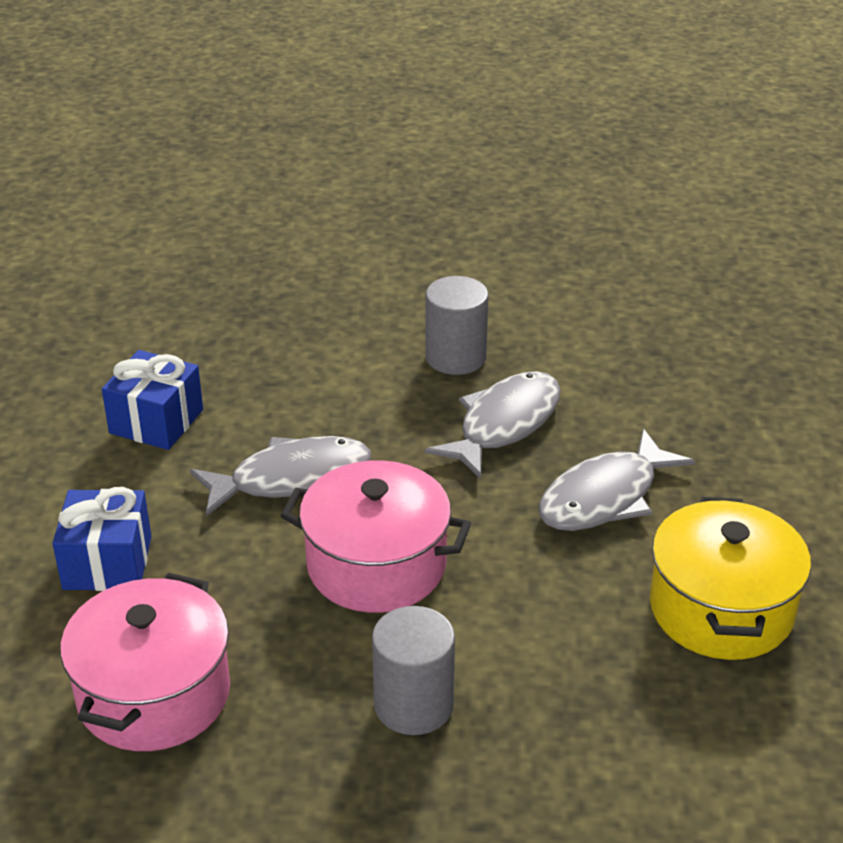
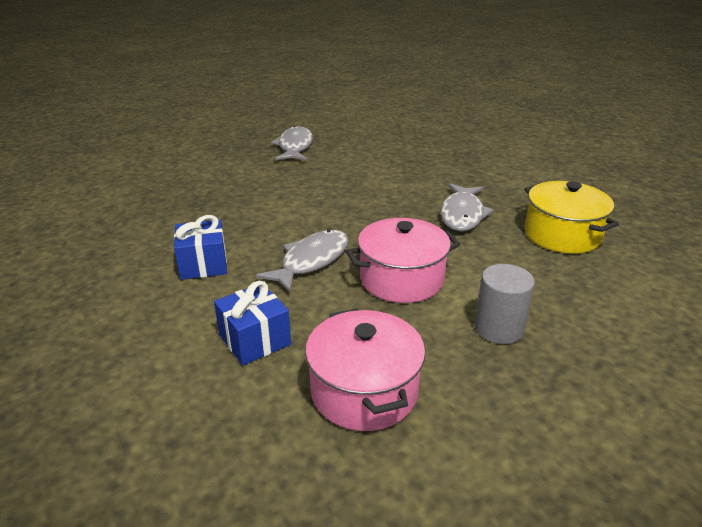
camera: 35 degrees left, 5 degrees down
(455, 357) = (329, 188): grey cylinder -> none
(504, 424) = (384, 204): grey fish -> grey fish (295, 147)

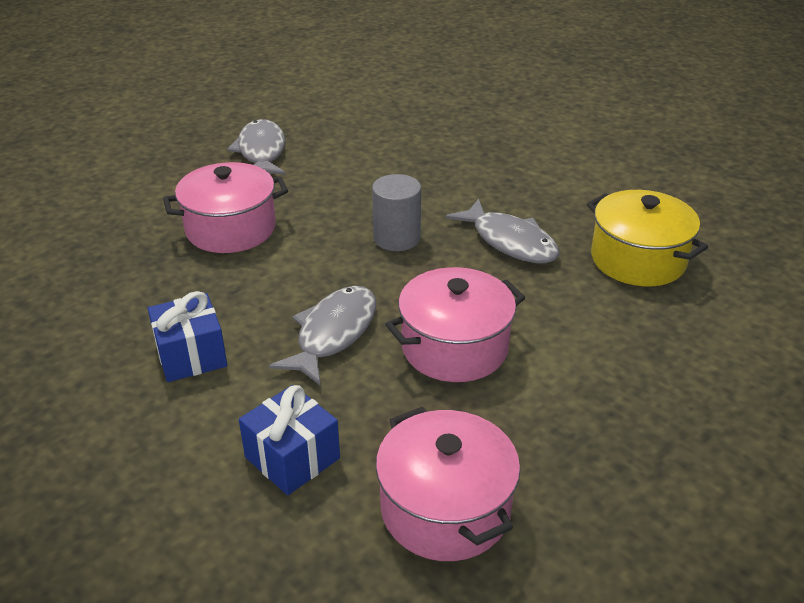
camera: 10 degrees left, 5 degrees up
(258, 190) = (231, 229): none -> pink pot
(462, 214) = (510, 241): grey fish -> grey fish turned 45 degrees counterclockwise
(498, 328) = (585, 402): grey cylinder -> grey cylinder (396, 238)

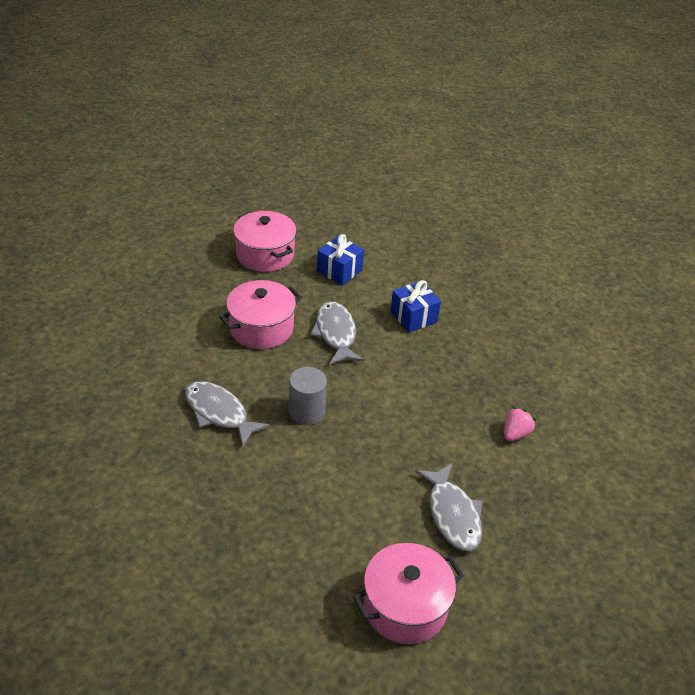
camera: 170 degrees right, 5 degrees up
(144, 206) = (515, 433): none -> pink strawberry
(231, 229) = (435, 414): pink pot -> pink pot (405, 606)
(333, 333) = (335, 333): grey fish -> grey fish turned 150 degrees clockwise
(638, 259) = (125, 400): yellow pot -> none

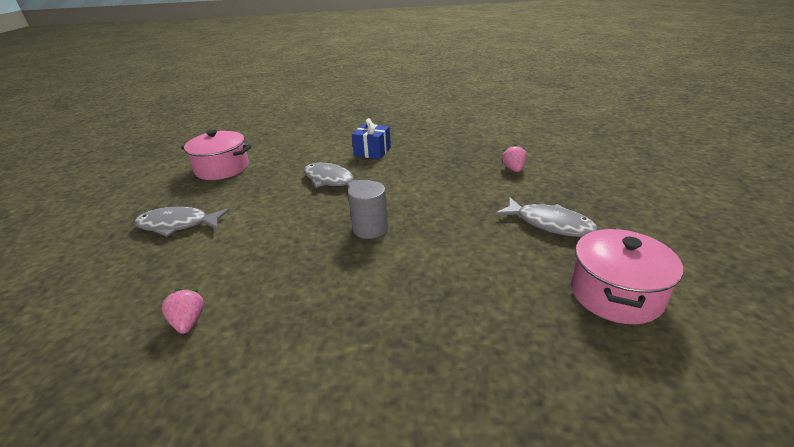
camera: 35 degrees left, 10 degrees down
(119, 408) = (188, 322): none -> pink strawberry
(219, 413) = (298, 268): grey fish -> grey fish (177, 225)
(261, 328) = (269, 204): pink pot -> none
(339, 271) = (291, 153): blue gift -> none

